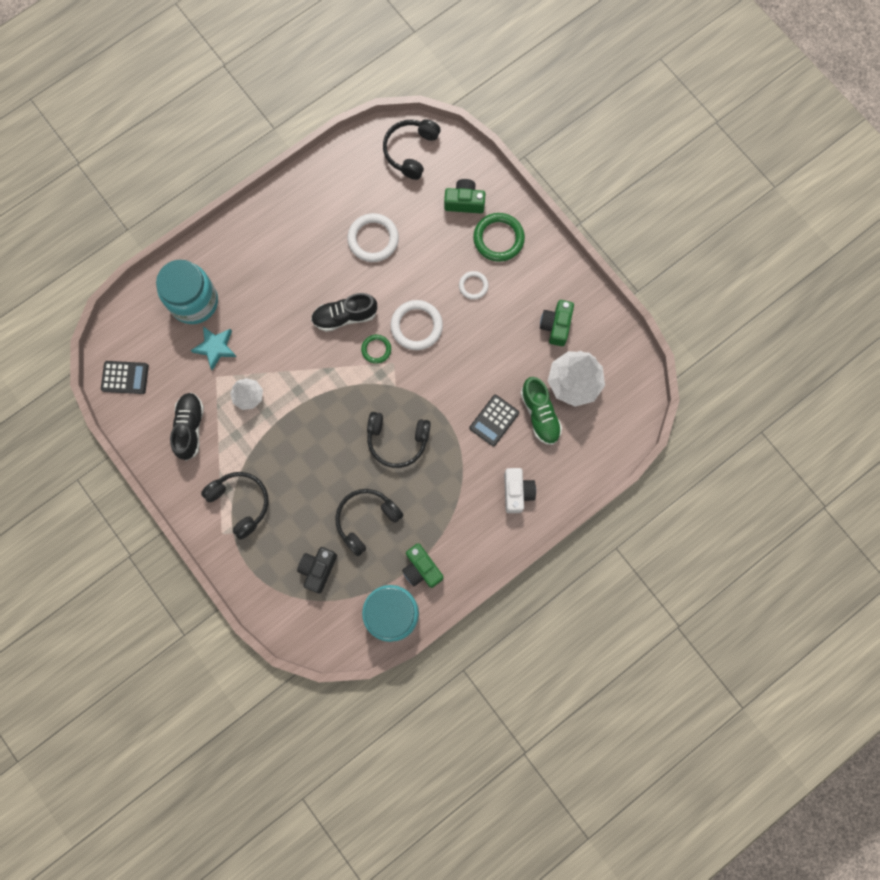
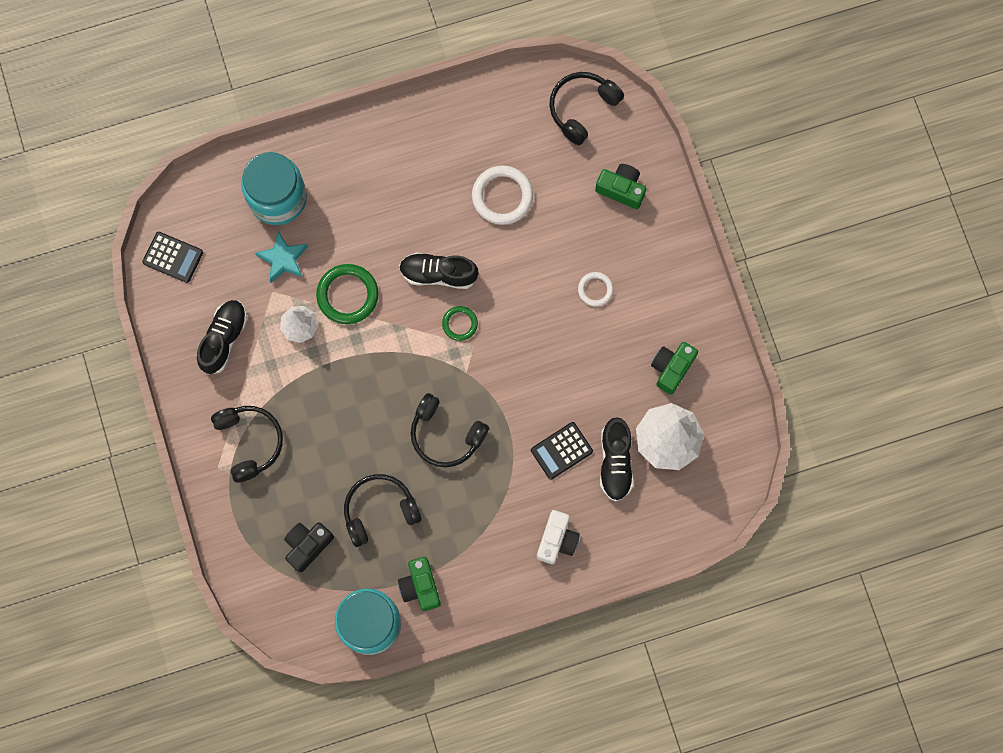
camera: 20 degrees right, 0 degrees up
(416, 326) = (514, 313): white ring -> none
(498, 238) = (644, 245): green ring -> green ring (347, 295)
(540, 414) = (615, 462): green shoe -> black shoe

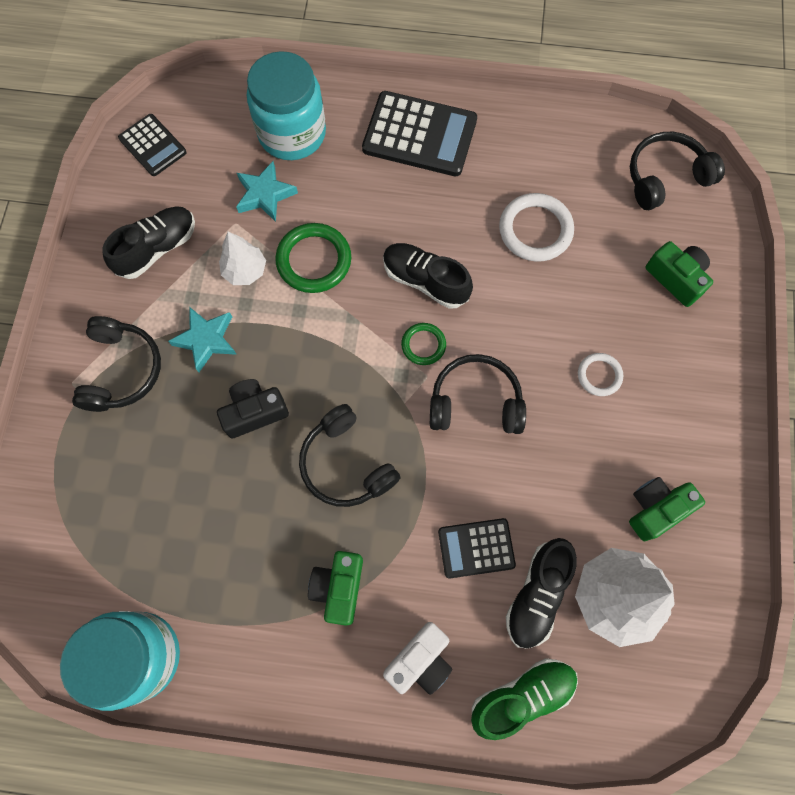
camera: 25 degrees right, 5 degrees down
(299, 391) = (206, 340): none -> turquoise star
(307, 545) = (119, 520): black camera -> black camera (254, 412)
(378, 155) = (419, 135): none -> black calculator
(379, 510) = (224, 518): black headphones -> black headphones (475, 402)
(420, 586) = (224, 637): green camera -> green camera (339, 587)
(632, 531) = (522, 696): none -> green shoe

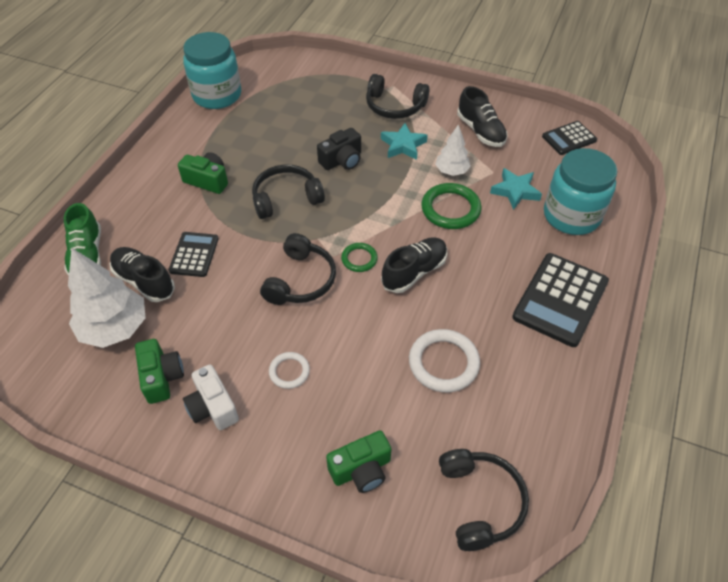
camera: 105 degrees right, 20 degrees down
(254, 412) = (342, 160): black camera -> black camera turned 60 degrees clockwise
(420, 660) = (141, 210): white camera -> white camera (213, 407)

